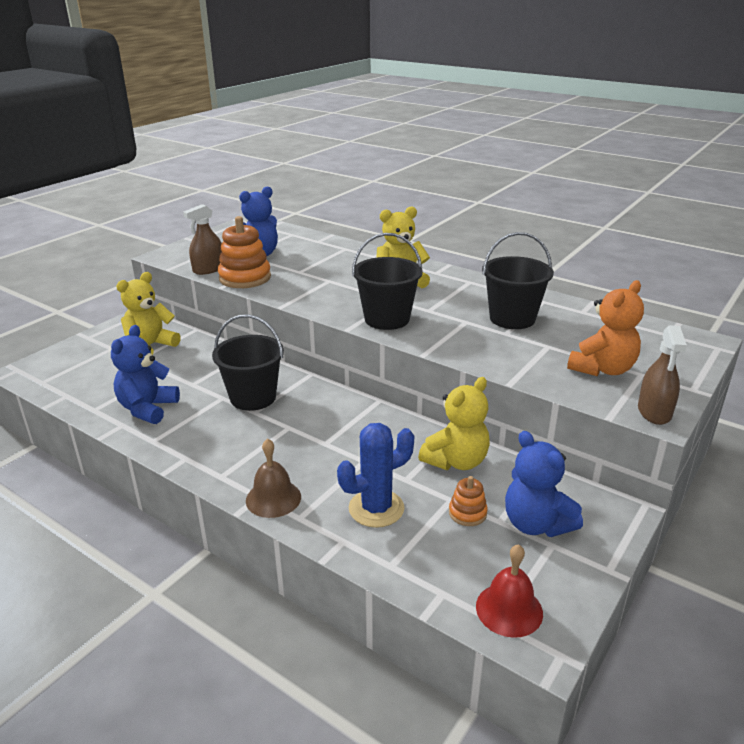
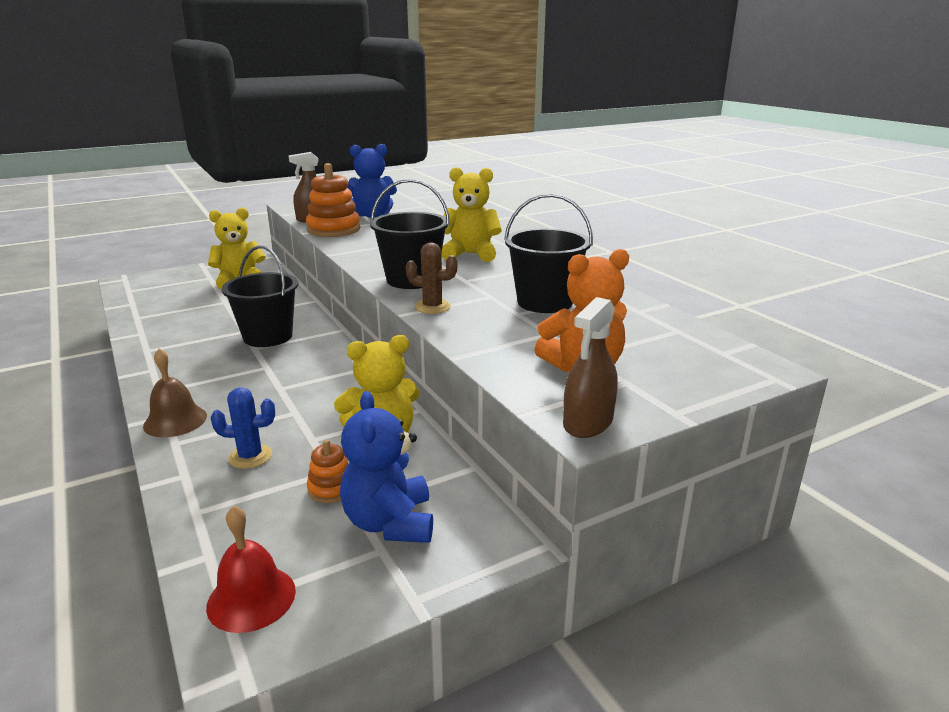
camera: 25 degrees right, 5 degrees down
(147, 409) = (175, 326): blue teddy bear -> none
(376, 508) = (250, 456): blue cactus -> blue cactus, size x0.66
(437, 342) = (432, 307): none -> brown cactus

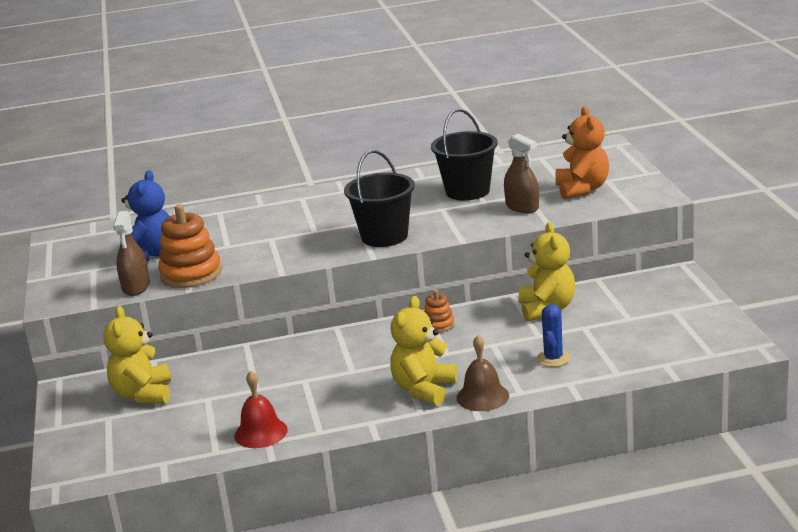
camera: 70 degrees left, 0 degrees up
(251, 598) = (706, 347): red bell -> red bell (260, 432)
(268, 337) = (328, 365): black bucket -> none
(331, 488) = (605, 326): orange stacking toy -> orange stacking toy (438, 325)
(390, 523) = (648, 307): blue teddy bear -> none
(432, 307) = (453, 230): brown cactus -> none
(470, 254) = (332, 211): yellow teddy bear -> yellow teddy bear (424, 389)
(588, 423) = (651, 195): brown spray bottle -> brown spray bottle (522, 207)

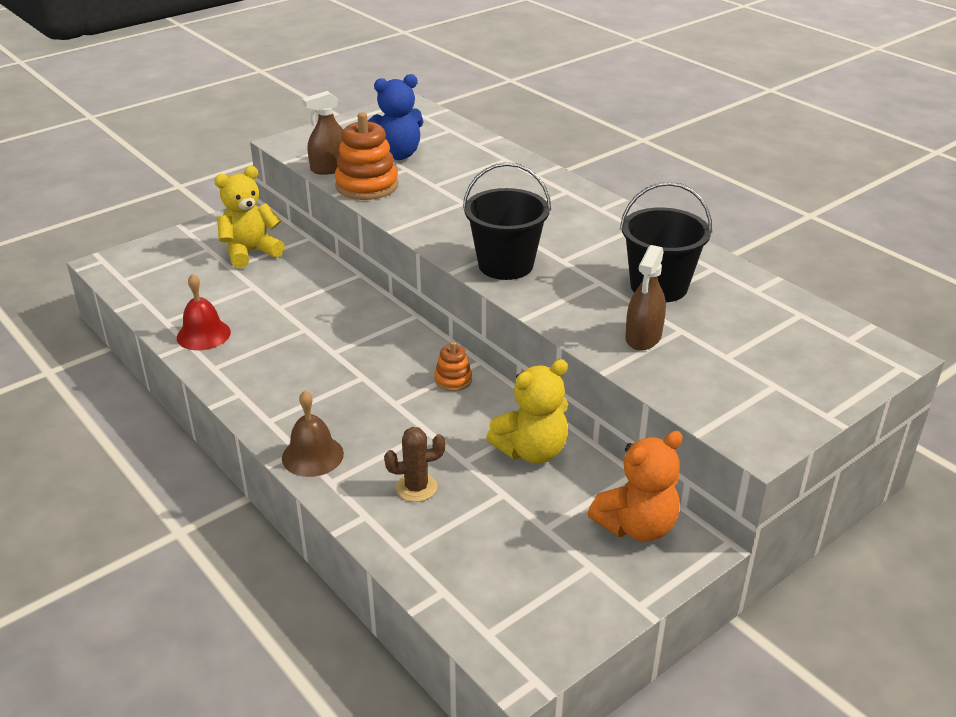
camera: 60 degrees right, 10 degrees up
(424, 389) = (313, 410): yellow teddy bear -> none
(553, 358) = (416, 488): blue cactus -> brown cactus
(582, 189) = (730, 371): orange teddy bear -> orange teddy bear (637, 526)

